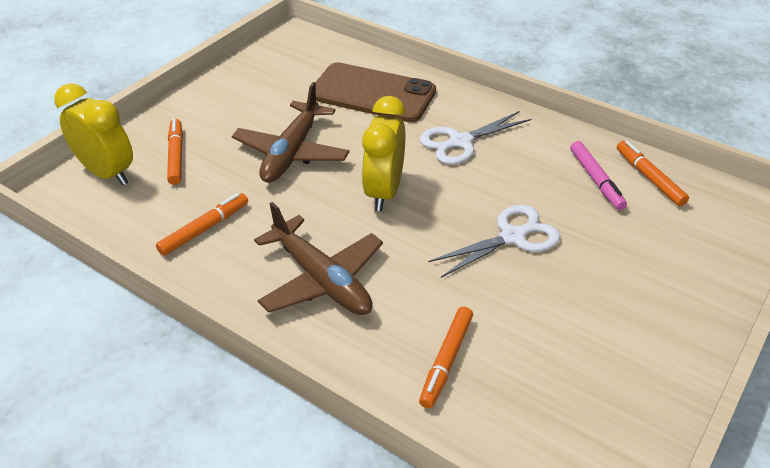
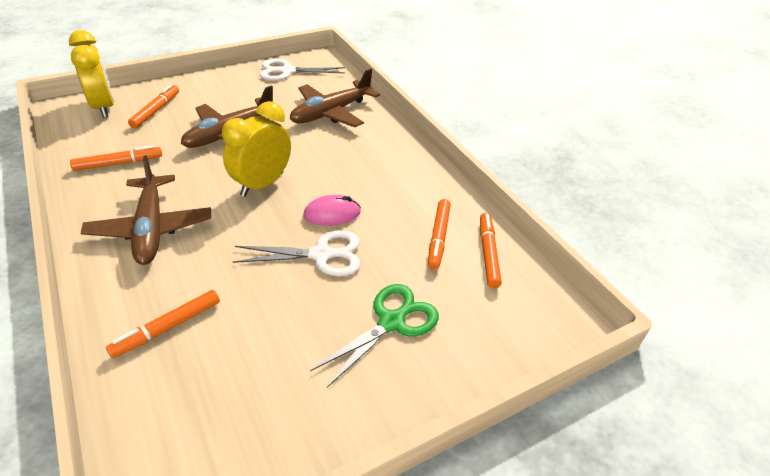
camera: 25 degrees right, 0 degrees up
(372, 93) = (331, 113): brown phone -> brown plane
(459, 142) = (358, 168): white scissors -> white scissors (287, 71)
(482, 195) = (332, 214): none -> pink mouse
(596, 180) = (438, 237): pink marker -> orange marker
(631, 269) = (392, 322): none -> green scissors

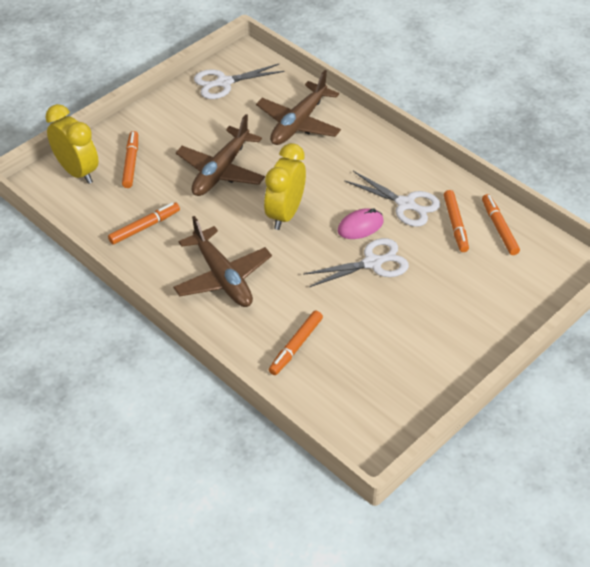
camera: 15 degrees left, 5 degrees up
(392, 322) = (453, 299): green scissors -> none
(394, 204) = (406, 204): none -> white scissors

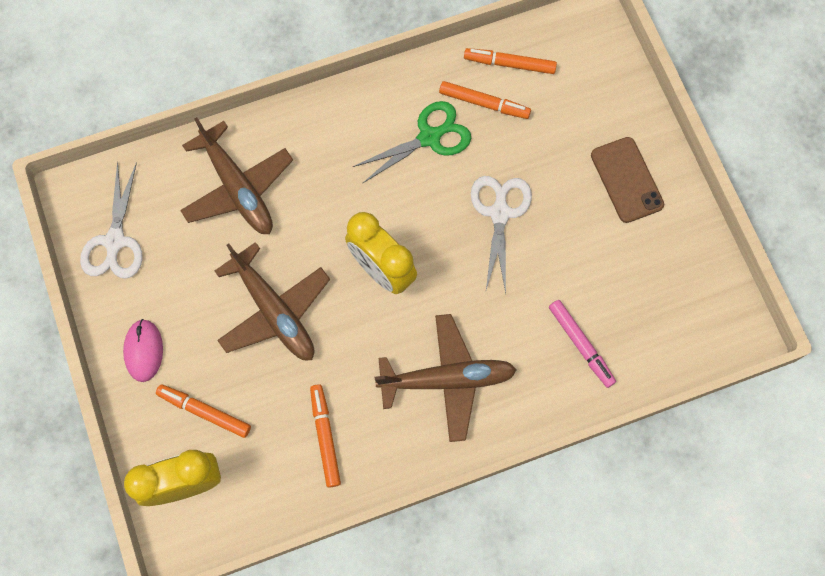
camera: 65 degrees left, 25 degrees up
(295, 346) = (581, 345): orange marker -> pink marker
(360, 226) = (440, 199): pink mouse -> pink mouse (144, 351)
(406, 204) = (430, 137): white scissors -> green scissors
(454, 330) = (626, 180): none -> brown phone

